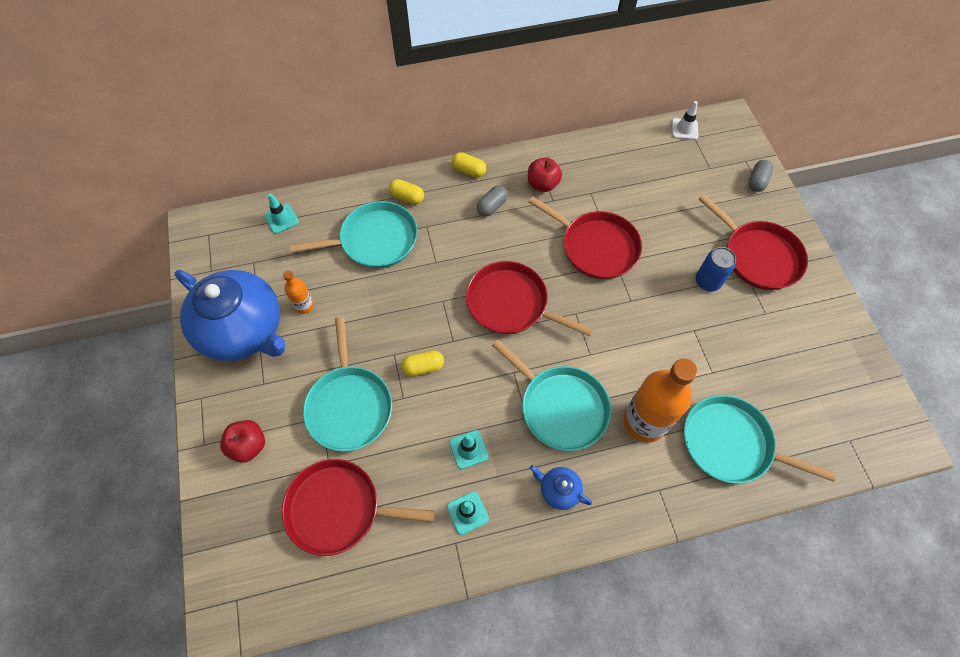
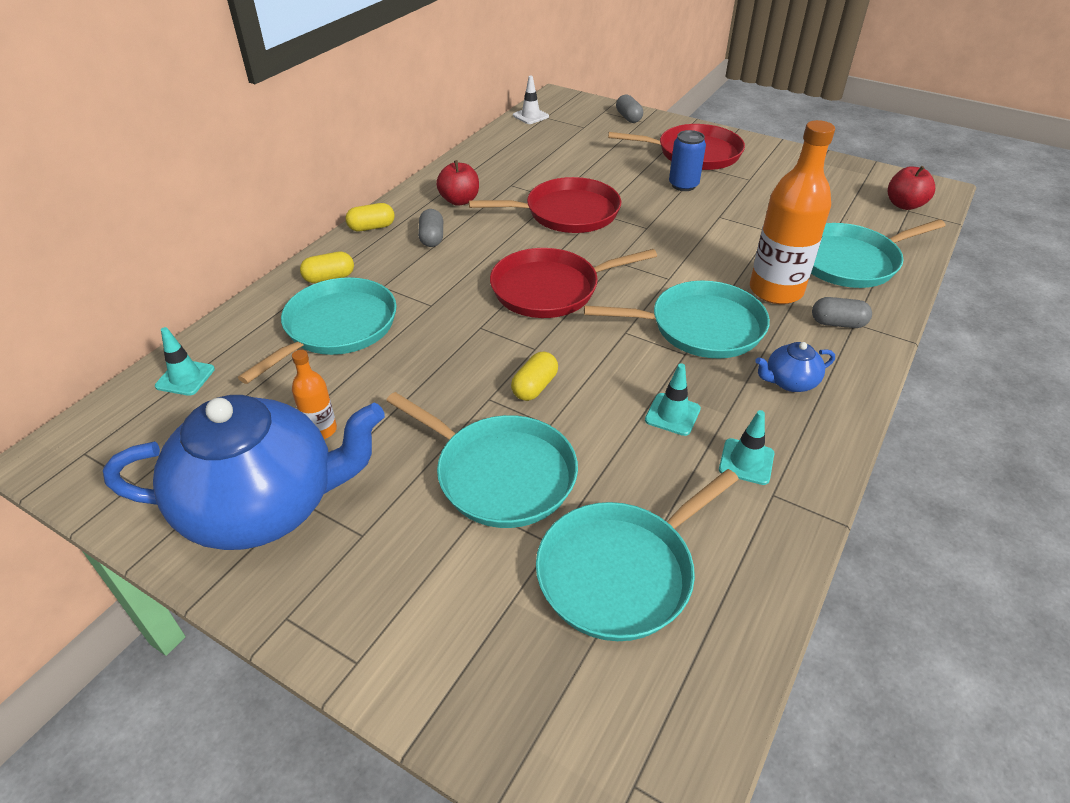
camera: 45 degrees left, 20 degrees down
(248, 445) = (424, 609): red apple -> red apple (904, 205)
(338, 509) = (621, 572): red pan -> turquoise pan
(647, 480) = (837, 323): none -> grey capsule

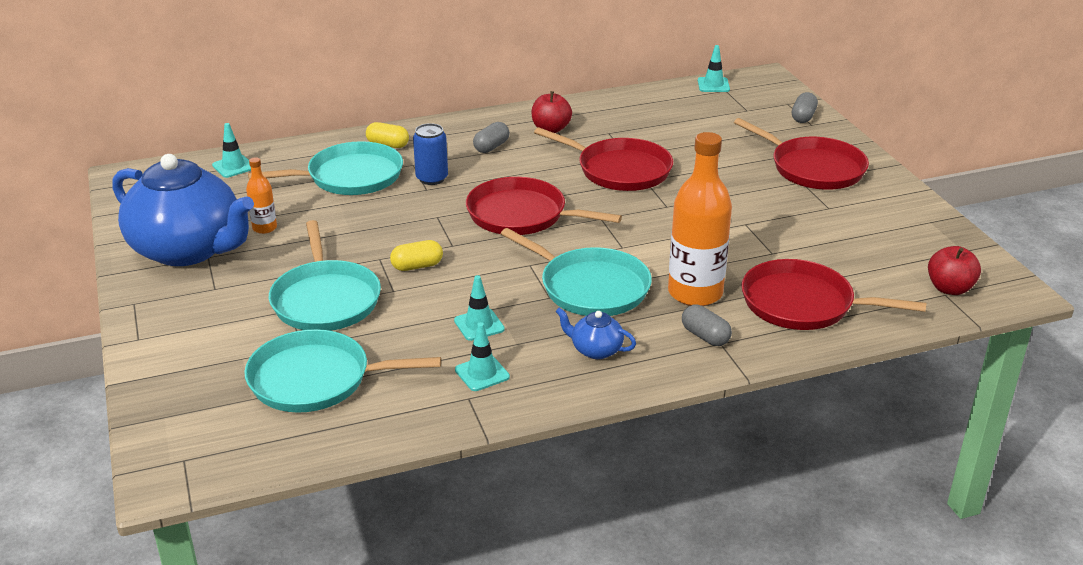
camera: 40 degrees right, 10 degrees down
(371, 227) = (461, 123): yellow capsule -> none
(530, 116) = (713, 85): white traffic cone -> turquoise traffic cone
(683, 185) = (756, 188): blue can -> blue can (432, 178)
(850, 261) = (803, 304): turquoise pan -> red pan

